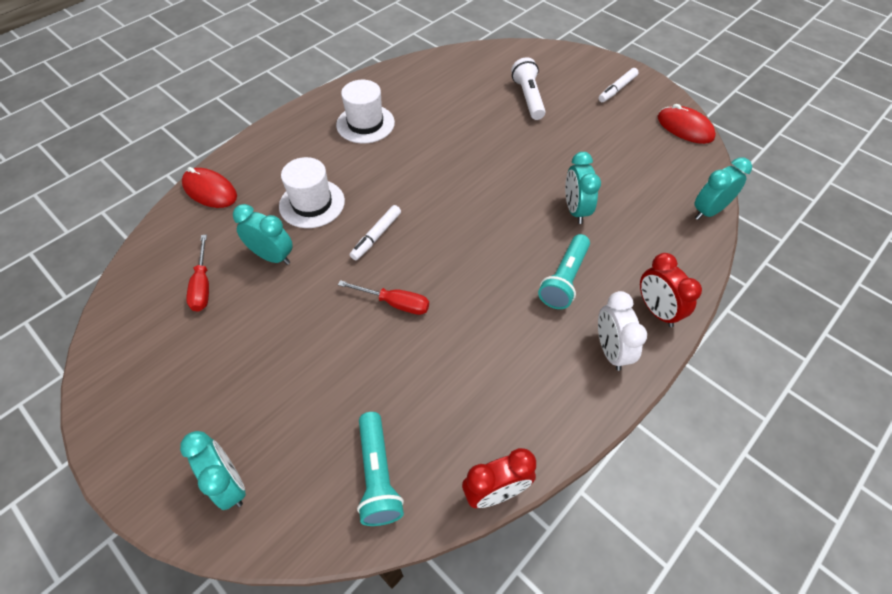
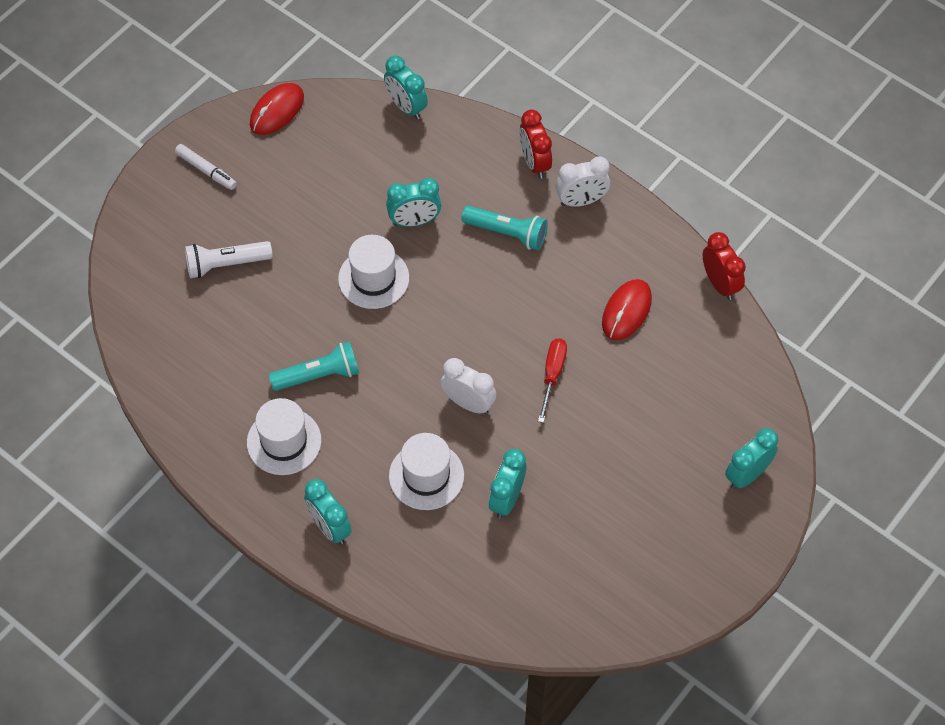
camera: 95 degrees left, 5 degrees up
(203, 285) = (552, 557): red screwdriver -> none
(210, 191) = (415, 592): red mouse -> red mouse (626, 311)
(284, 145) = (329, 527): none -> turquoise clock
(376, 236) = (468, 403): white marker -> white clock
(378, 475) = (721, 367): turquoise flashlight -> turquoise flashlight (318, 375)
(513, 180) = (373, 278): none -> white hat
(656, 310) = (534, 163): red clock -> red clock turned 105 degrees clockwise

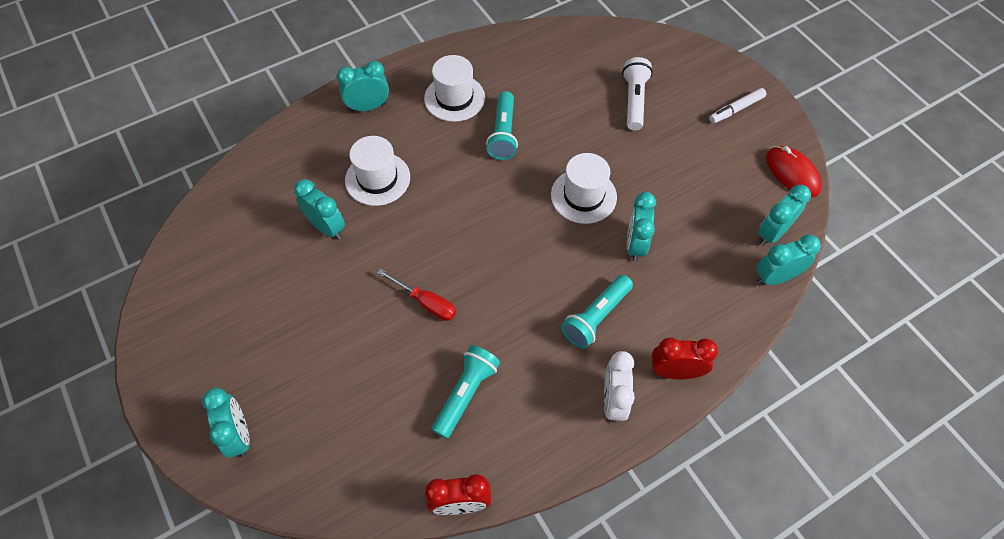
camera: 110 degrees right, 0 degrees up
(357, 116) = (772, 233): none -> turquoise clock
(468, 403) = (429, 228): white clock -> none
(626, 311) = (465, 394): red mouse -> turquoise flashlight

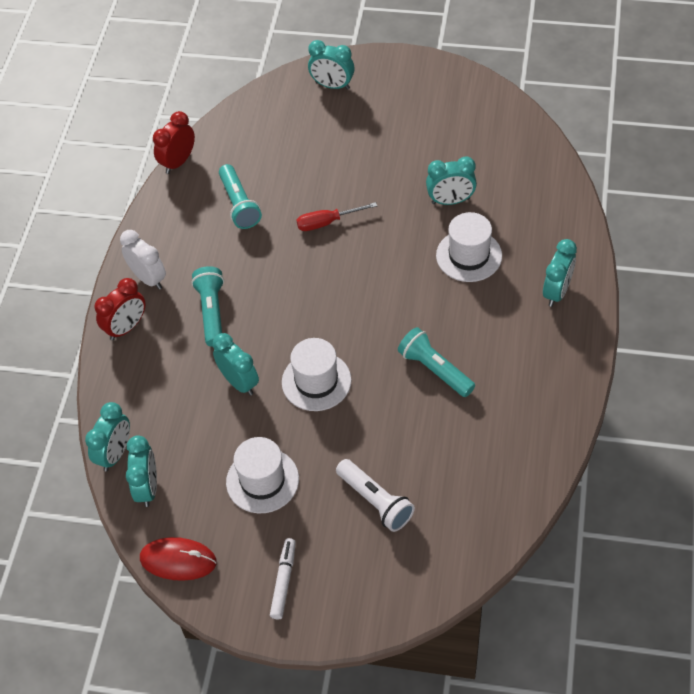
camera: 135 degrees right, 5 degrees down
(454, 98) = (510, 360): white hat -> white hat (262, 480)

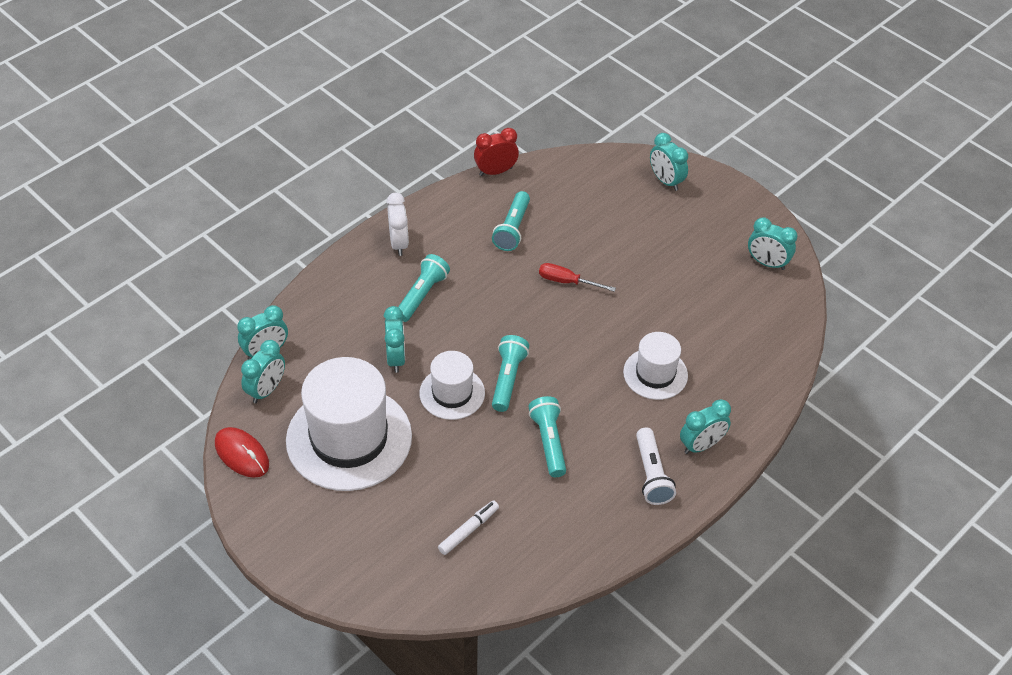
camera: 30 degrees right, 5 degrees down
(126, 328) = (352, 269): red clock -> none
(262, 480) = (349, 438): white hat -> white hat, size x1.86
(283, 581) = (299, 519): white marker -> white marker (468, 530)
(353, 338) = (507, 379): none -> turquoise flashlight
(375, 501) = (416, 507): white flashlight -> white flashlight (651, 474)
(450, 201) = (679, 323): turquoise clock -> turquoise clock (767, 263)

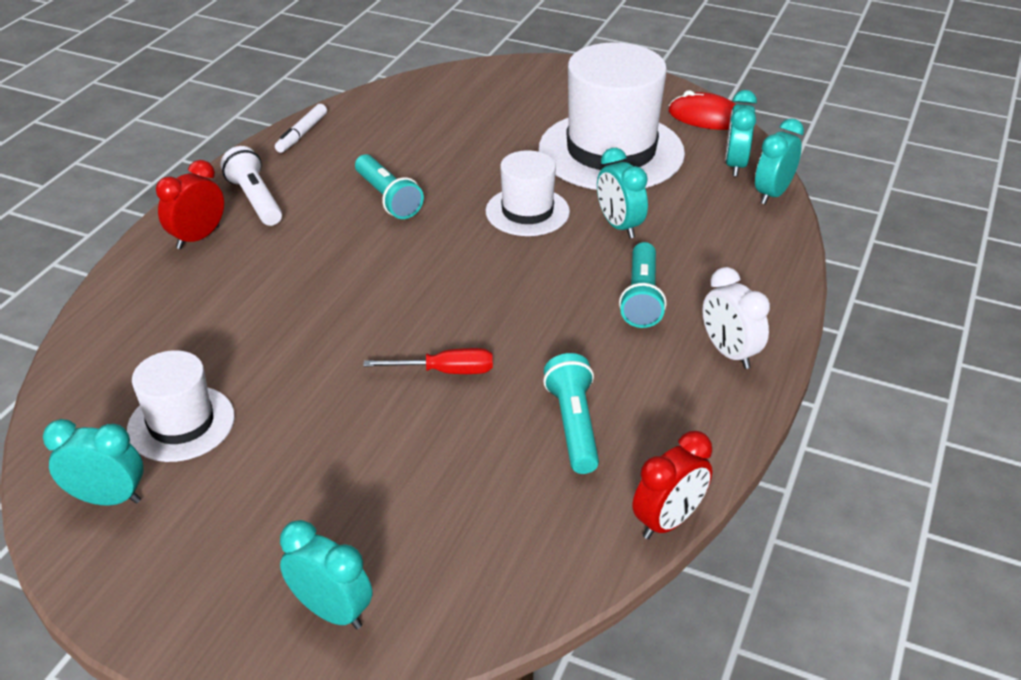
camera: 160 degrees right, 10 degrees down
(468, 530) = (438, 120): white marker -> white marker (302, 134)
(507, 379) = (468, 240): turquoise flashlight -> none
(655, 374) = (274, 293): white hat -> white hat (181, 423)
(701, 445) = (198, 237): turquoise clock -> red clock

